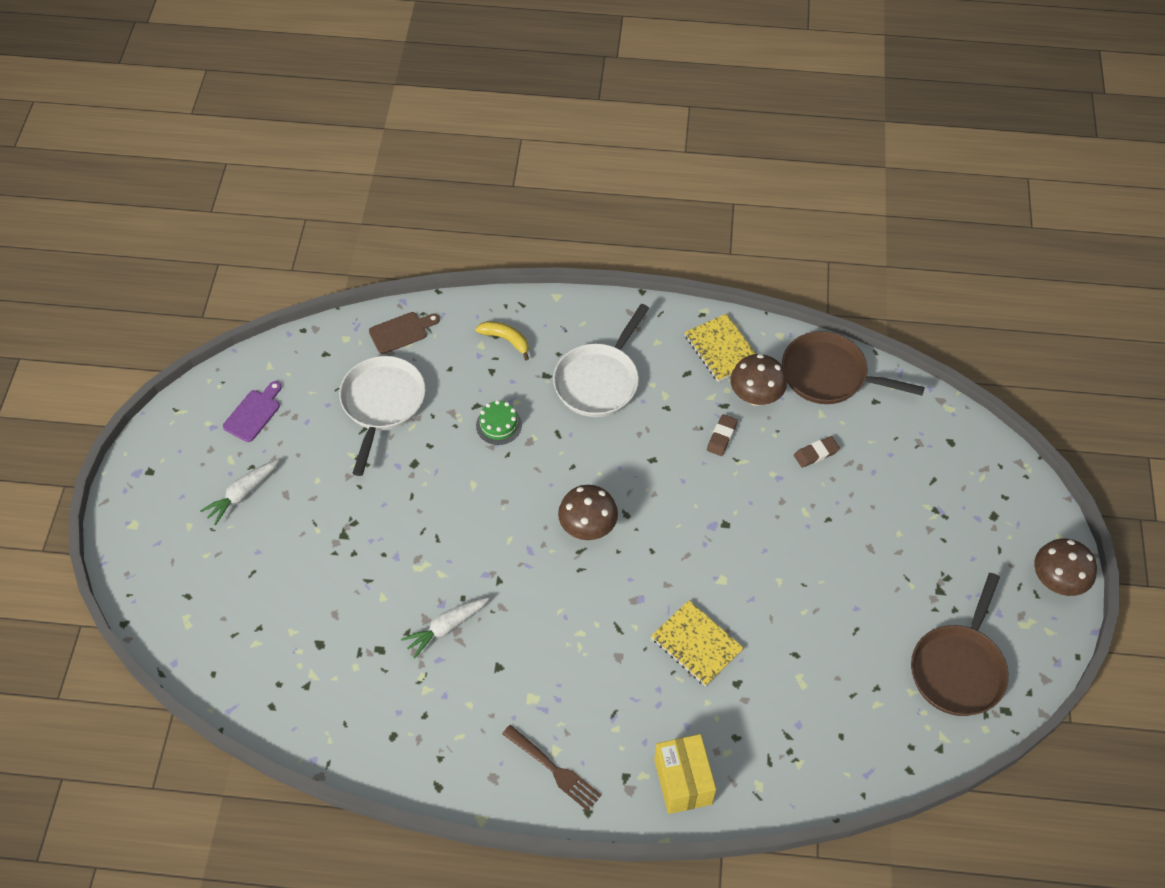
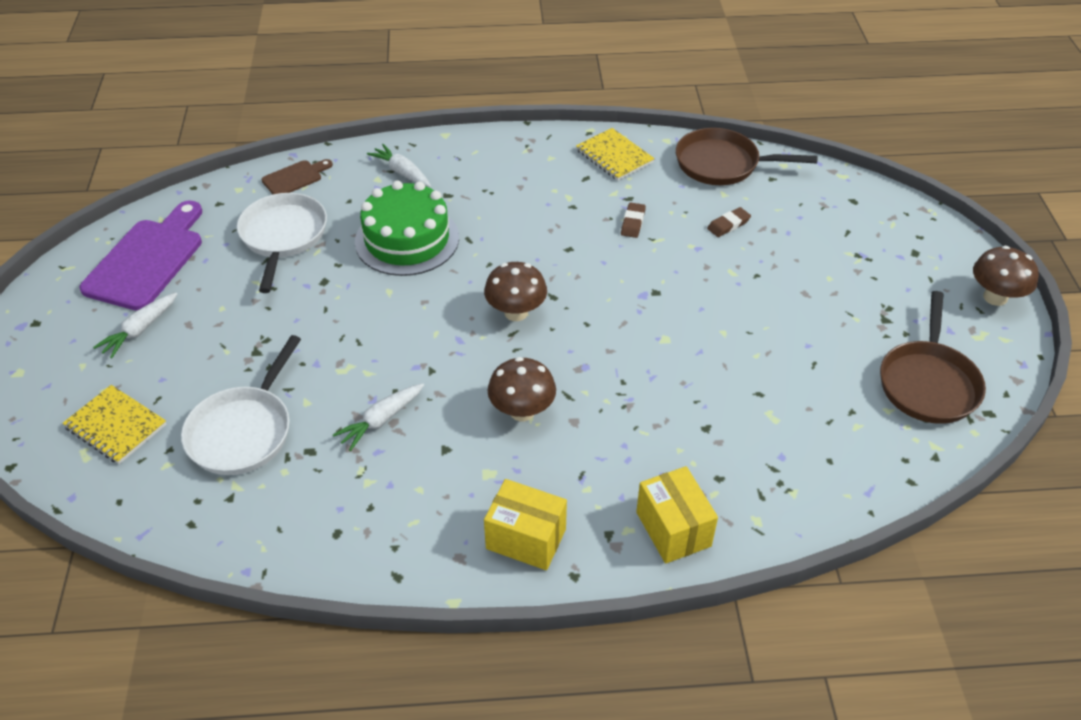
camera: 10 degrees left, 10 degrees down
(253, 413) = (147, 260): purple cutting board -> purple cutting board, size x2.00
(499, 425) = (407, 239): green cake -> green cake, size x2.20
(506, 340) = (402, 172): yellow banana -> white carrot
(553, 769) = (526, 539): brown fork -> yellow box
(599, 380) = (501, 193): white pan -> white pan (244, 431)
(696, 644) = (654, 399): yellow notebook -> yellow notebook (116, 426)
(755, 396) = (657, 188): brown mushroom -> brown mushroom (522, 411)

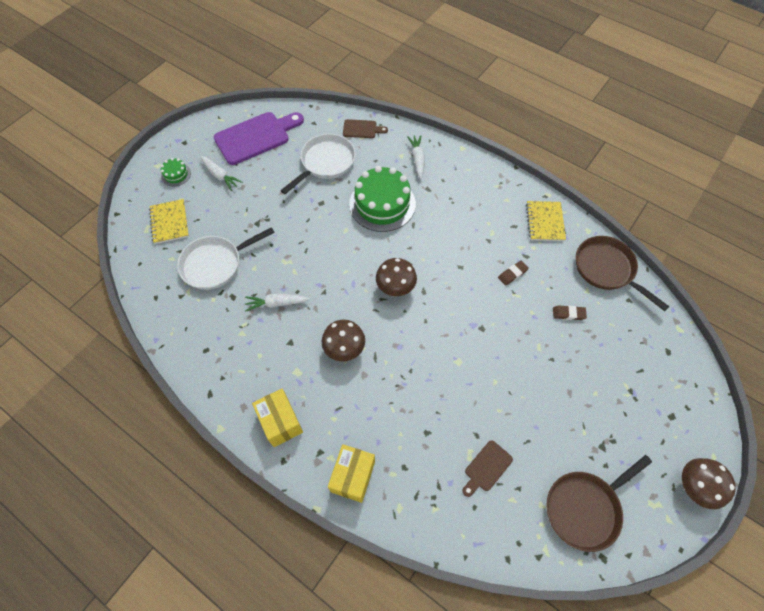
camera: 40 degrees right, 15 degrees up
(63, 366) = (176, 174): none -> green cake
(140, 330) = (220, 176): white carrot -> white carrot turned 120 degrees counterclockwise
(802, 416) = (486, 468): none -> brown cutting board

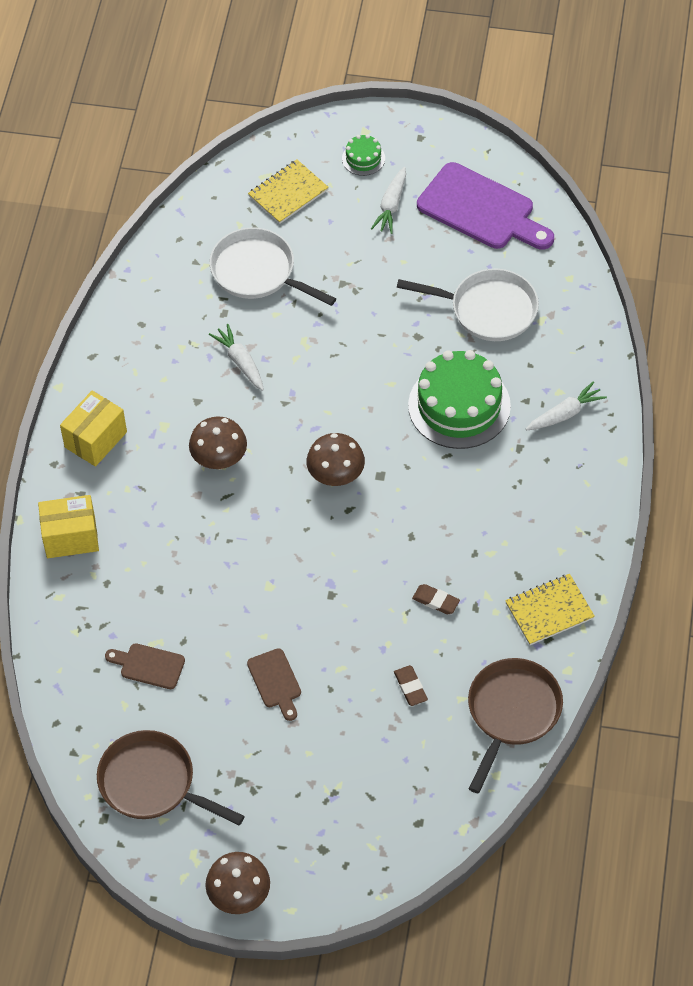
camera: 65 degrees right, 5 degrees down
(362, 129) = (577, 324): brown cutting board -> brown cutting board (275, 681)

